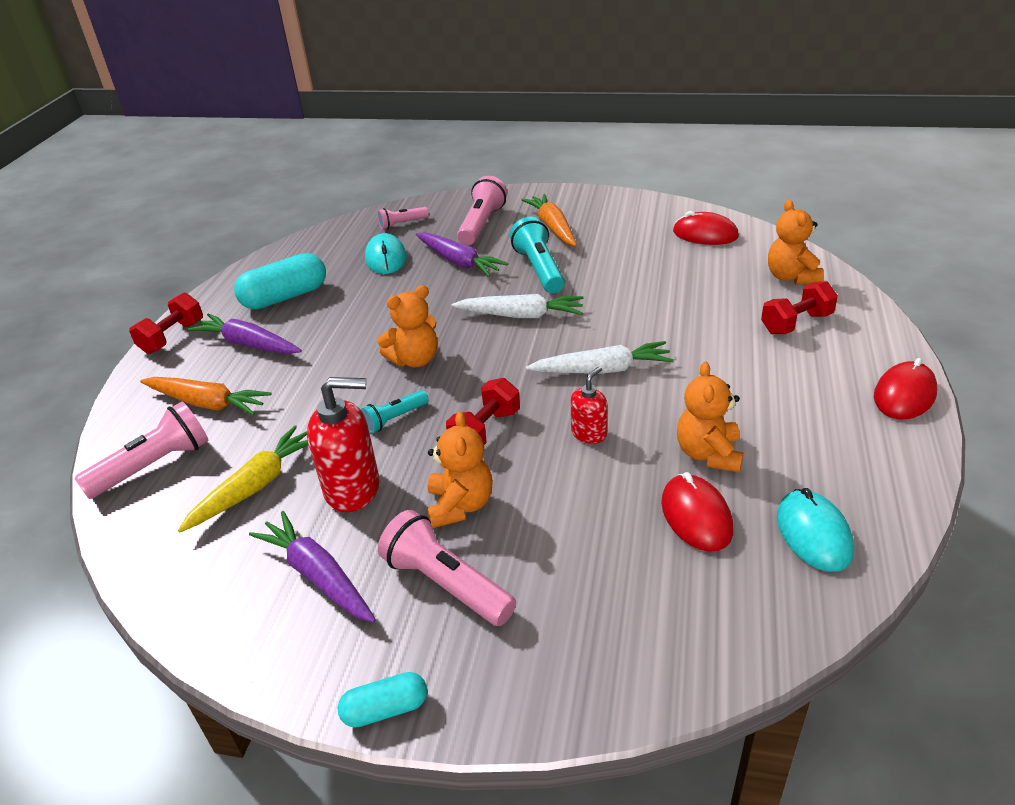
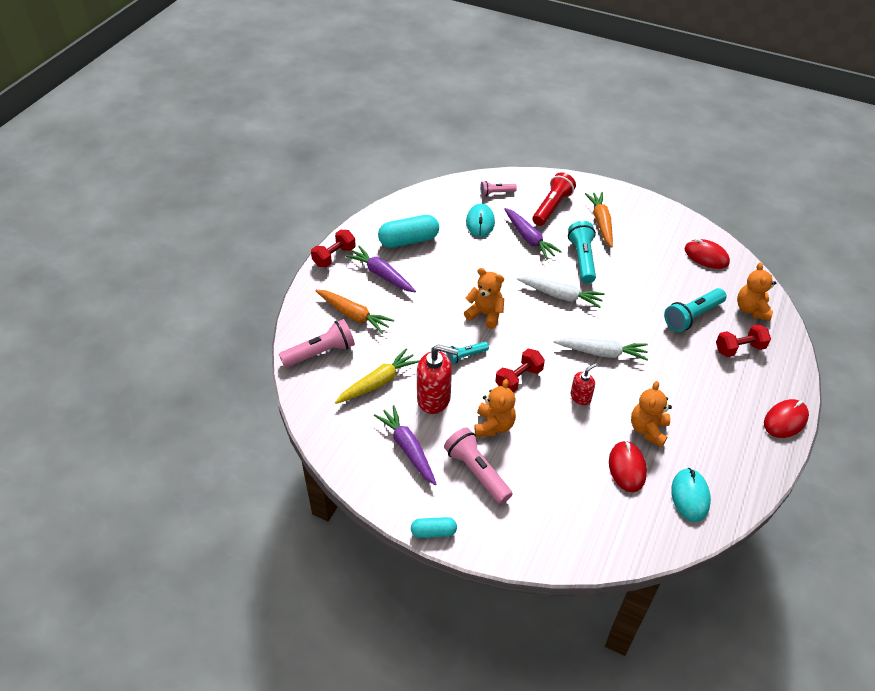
camera: 10 degrees right, 10 degrees up
(415, 360) = (485, 314): orange teddy bear -> orange teddy bear turned 135 degrees counterclockwise
(482, 224) = (552, 207): pink flashlight -> red flashlight
(714, 301) = (692, 316): none -> turquoise flashlight

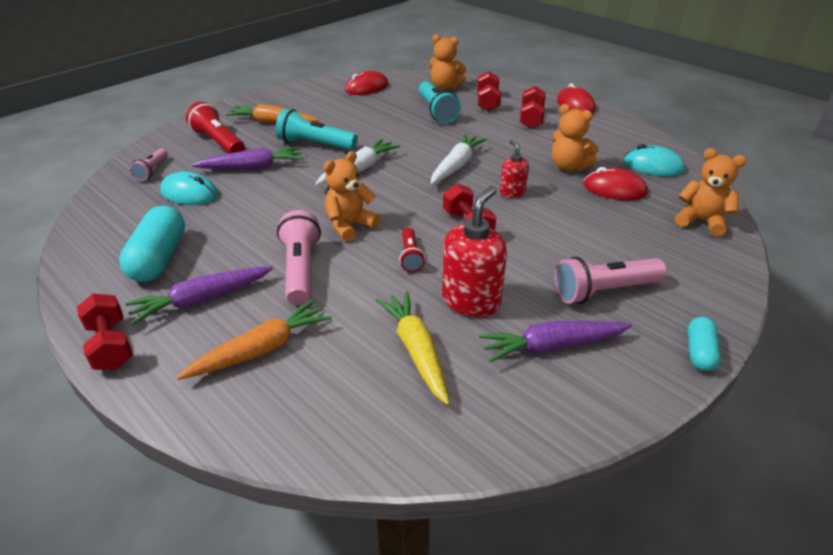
camera: 70 degrees left, 10 degrees down
(321, 352) = (316, 409): pink flashlight -> pink flashlight (301, 269)
(465, 356) = (410, 257): turquoise flashlight -> red flashlight
(493, 425) = (534, 261): orange teddy bear -> orange teddy bear (701, 221)
(727, 388) = (531, 119): none -> red dumbbell

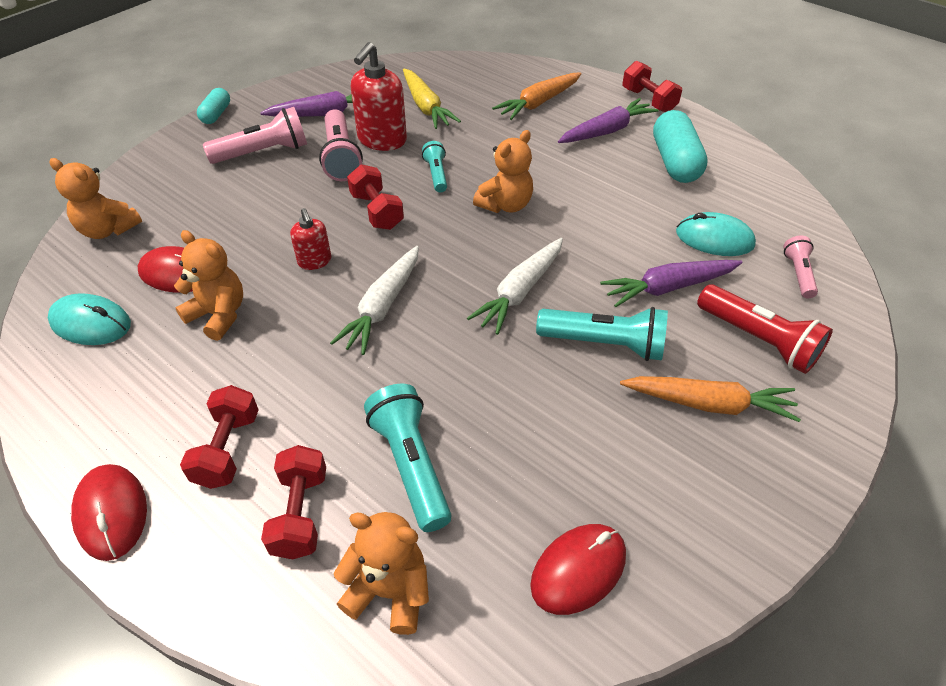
camera: 175 degrees right, 10 degrees up
(301, 269) = (536, 158): pink flashlight -> pink flashlight (341, 157)
(410, 257) = (436, 174): red flashlight -> turquoise flashlight

